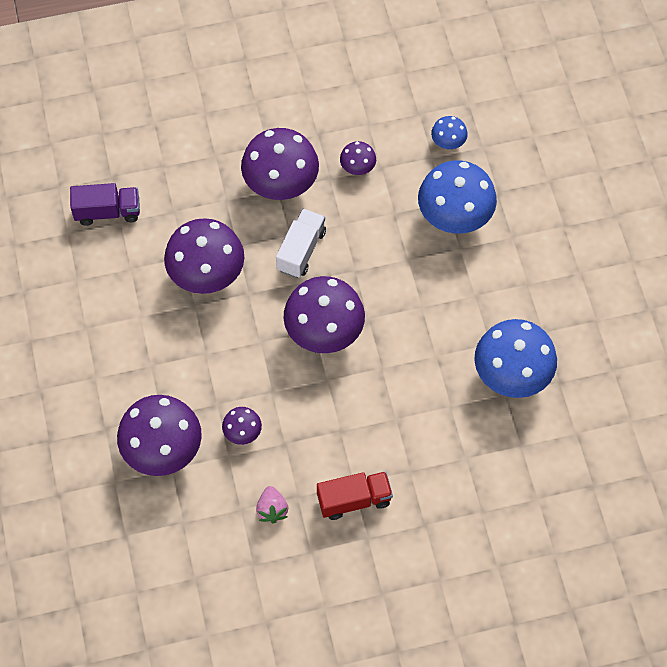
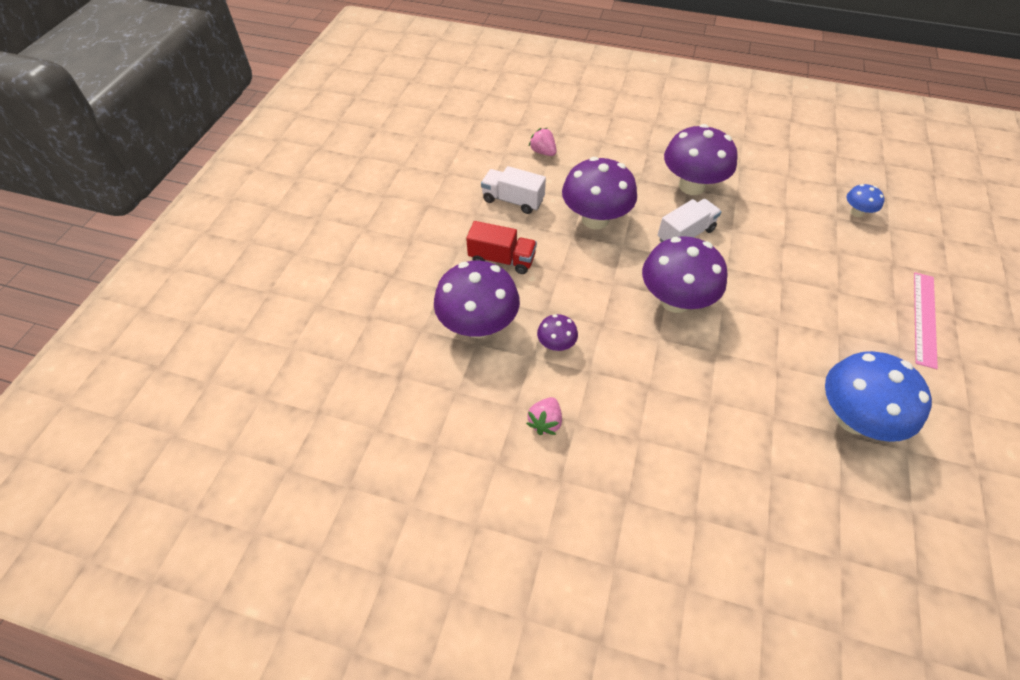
camera: 30 degrees right, 10 degrees down
(108, 212) = (543, 152): purple truck -> pink strawberry
(113, 292) = (513, 200): none -> white truck
(354, 500) = (631, 454): red truck -> red truck (502, 259)
(357, 168) = (764, 199): purple mushroom -> none
(454, 217) = (841, 265): blue mushroom -> none
(539, 242) = (924, 318): none -> pink ruler

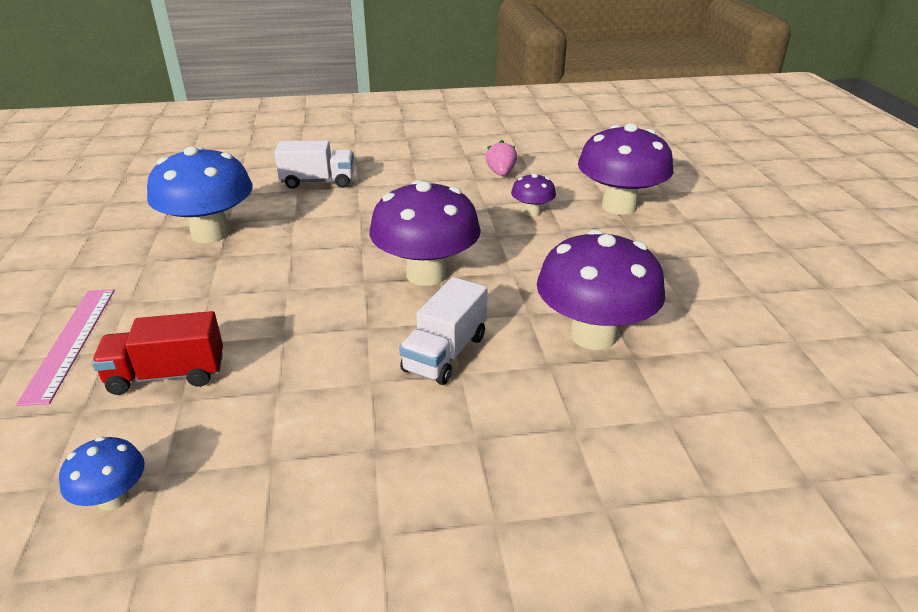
camera: 155 degrees right, 20 degrees down
(502, 259) = (661, 258): red truck -> red truck (167, 375)
(513, 200) = (732, 325): white truck -> white truck (318, 182)
(543, 152) = (790, 423): pink strawberry -> none
(691, 186) = (470, 446): purple mushroom -> none

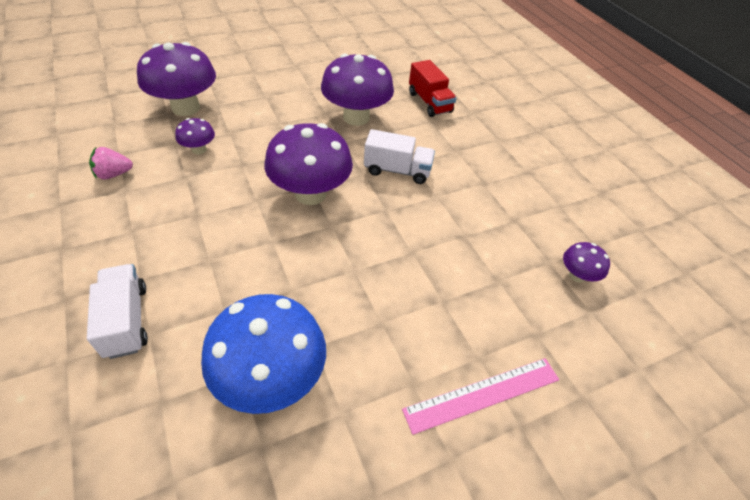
camera: 110 degrees left, 15 degrees up
(113, 498) = (577, 275): blue mushroom -> purple mushroom
(167, 375) = (482, 301): red truck -> red truck (429, 102)

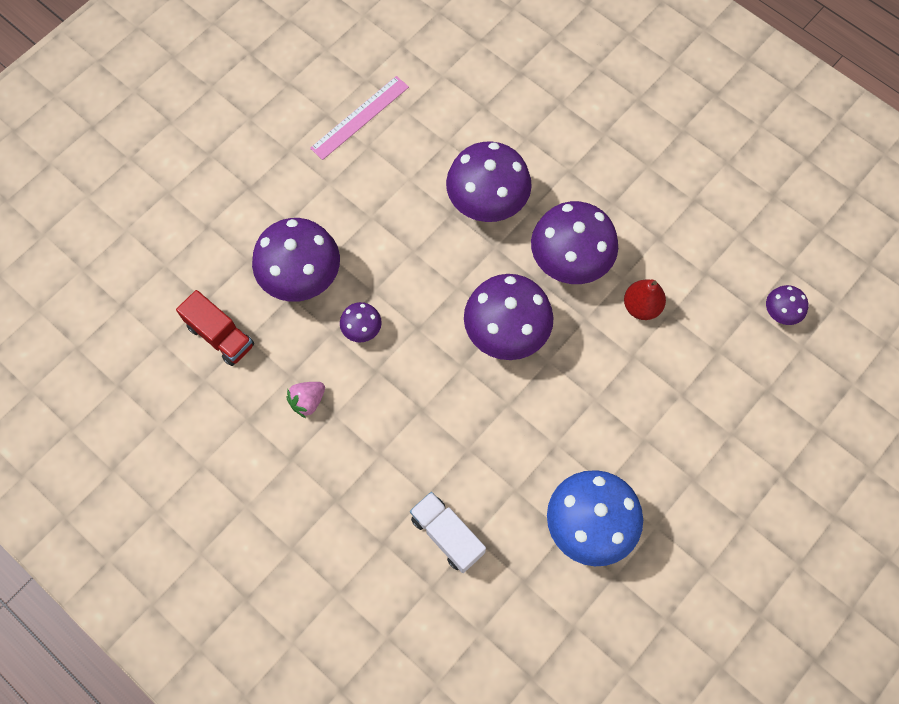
camera: 20 degrees left, 20 degrees up
(397, 170) = (569, 261): white truck -> purple mushroom
(429, 102) = (550, 138): red truck -> red truck (220, 336)
(441, 221) = (641, 307): none -> red pear
(482, 394) = (746, 462): pink ruler -> pink ruler (360, 117)

